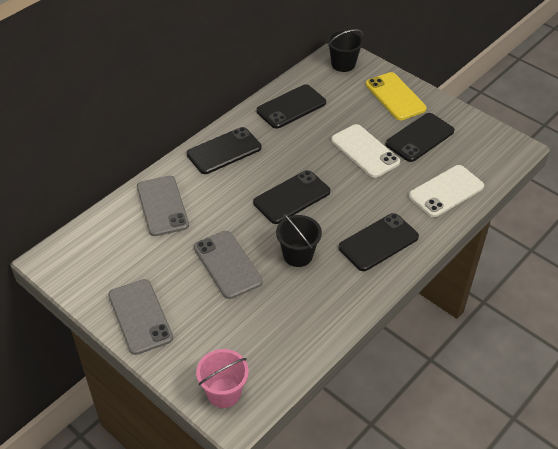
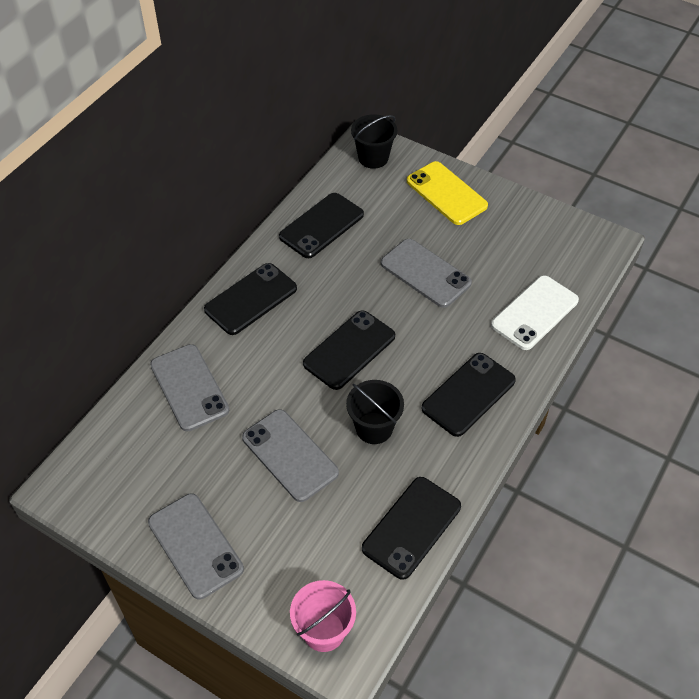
camera: 10 degrees left, 5 degrees up
(365, 151) = (425, 273): white phone -> grey phone
(419, 137) = (488, 245): black phone -> black phone (411, 527)

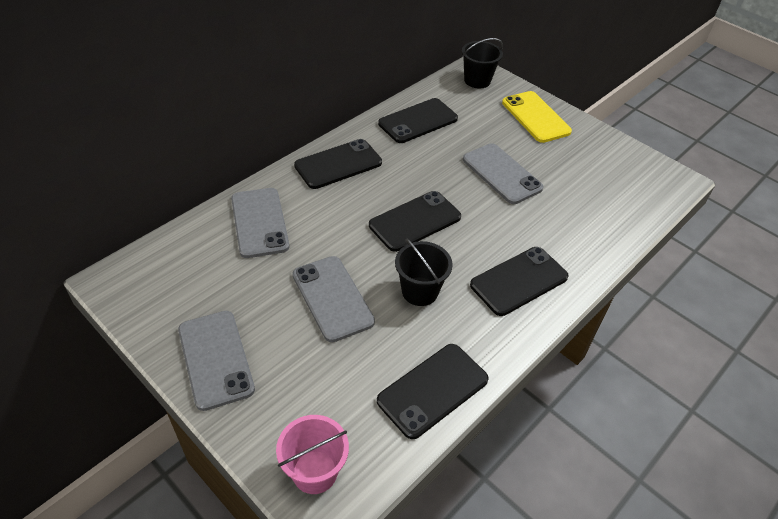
camera: 10 degrees right, 5 degrees down
(534, 313) = (598, 224): white phone -> none

